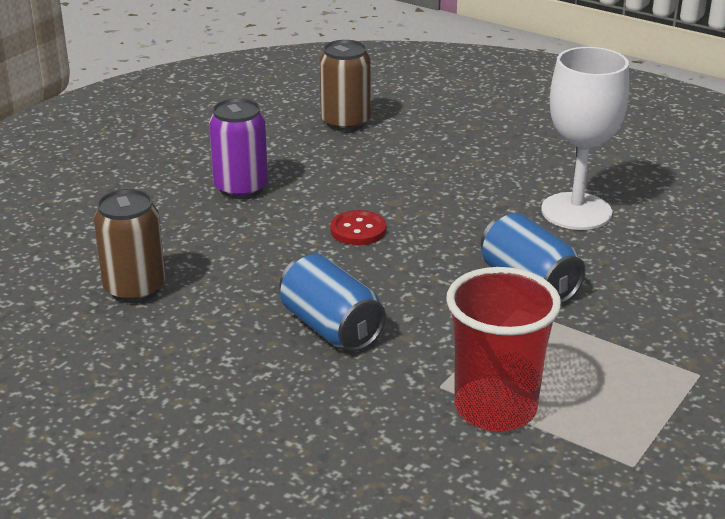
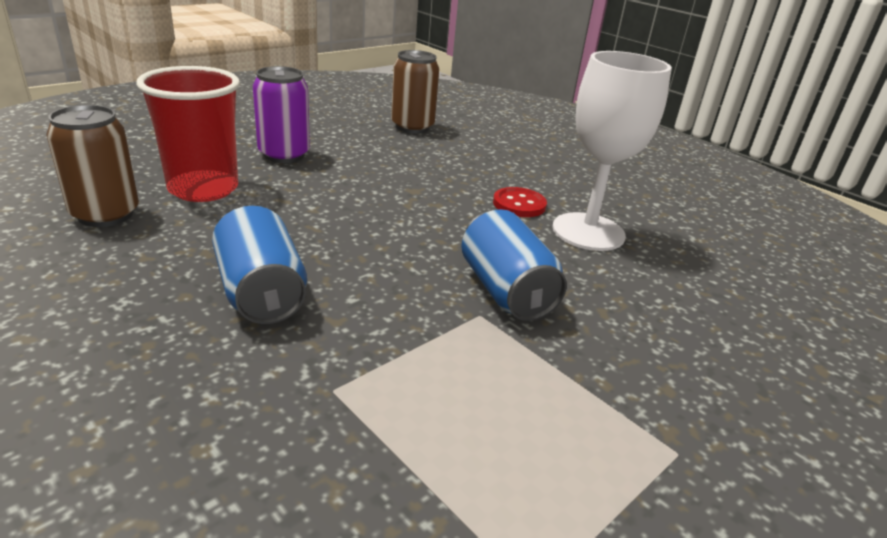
camera: 10 degrees right, 0 degrees up
(358, 230) = (362, 206): red button -> red button (519, 204)
(495, 409) = (382, 439): red cup -> red cup (203, 189)

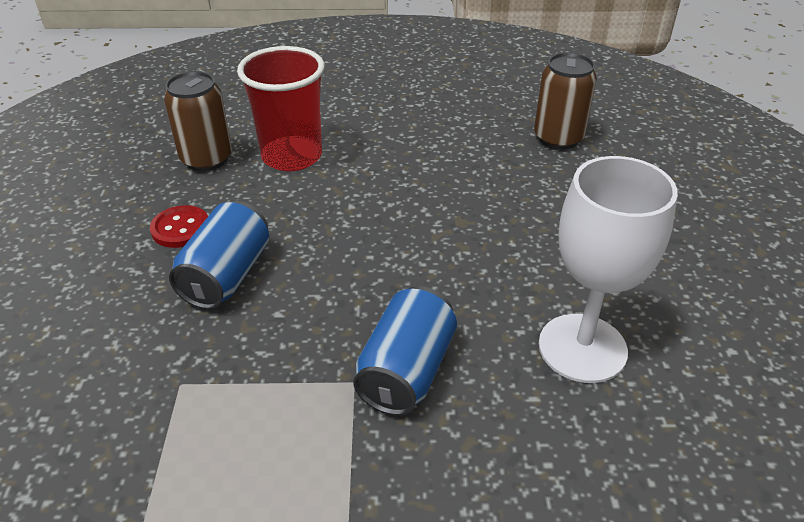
camera: 45 degrees right, 10 degrees up
(284, 155) = (392, 138): purple can -> none
(519, 204) = (549, 281): red button -> red button (180, 228)

